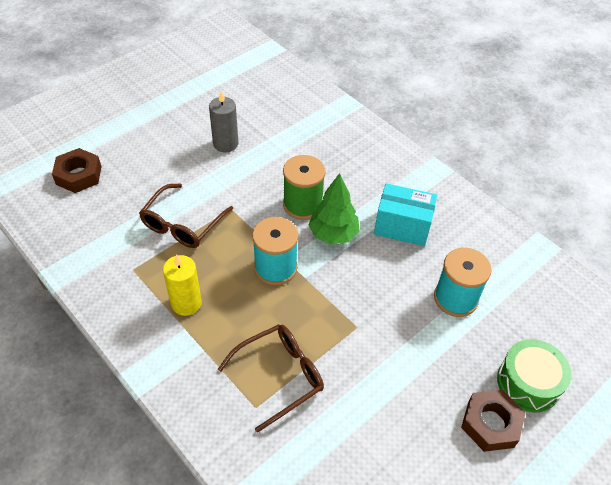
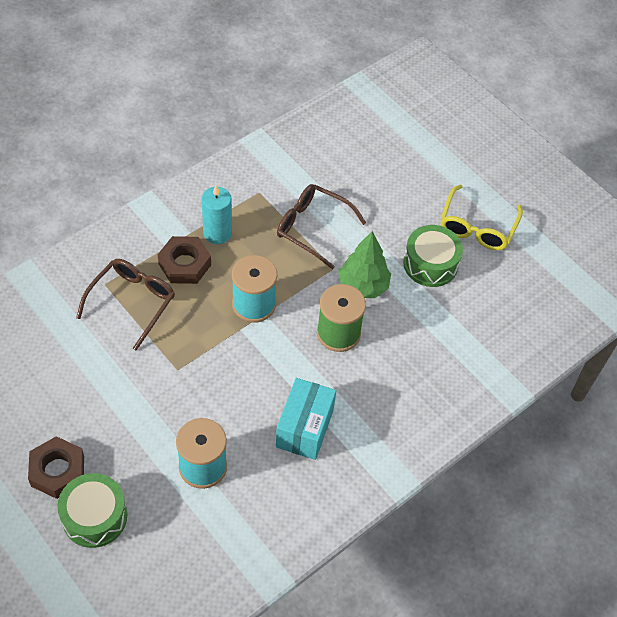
camera: 90 degrees right, 5 degrees up
(79, 175) = (379, 143): brown nut -> brown nut (185, 264)
(186, 114) = (477, 227): none -> yellow glasses
(186, 303) = (217, 233): yellow candle -> turquoise candle
(225, 144) = (430, 264): grey candle -> green drum
(279, 376) = (132, 302): brown glasses -> brown glasses turned 120 degrees counterclockwise
(333, 234) = (295, 359): green tree -> green tree (363, 286)

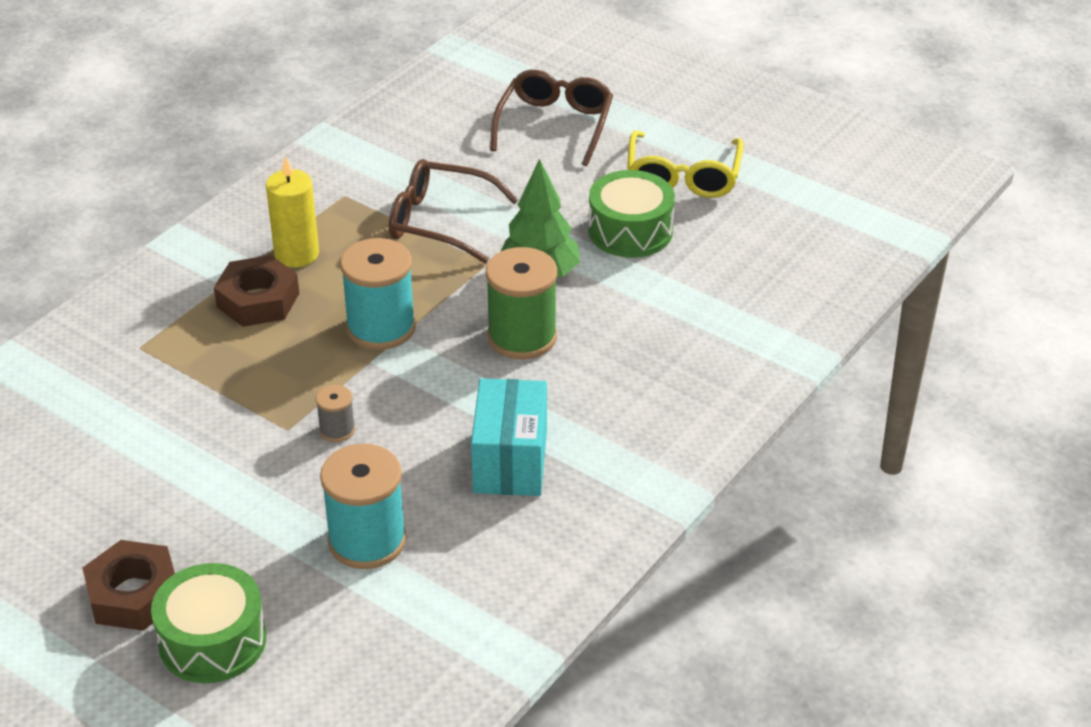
camera: 10 degrees left, 15 degrees down
(132, 302) = (189, 361): brown glasses -> brown glasses (554, 125)
(207, 378) = (337, 430): none -> grey spool
(217, 233) = (296, 254): turquoise candle -> yellow candle

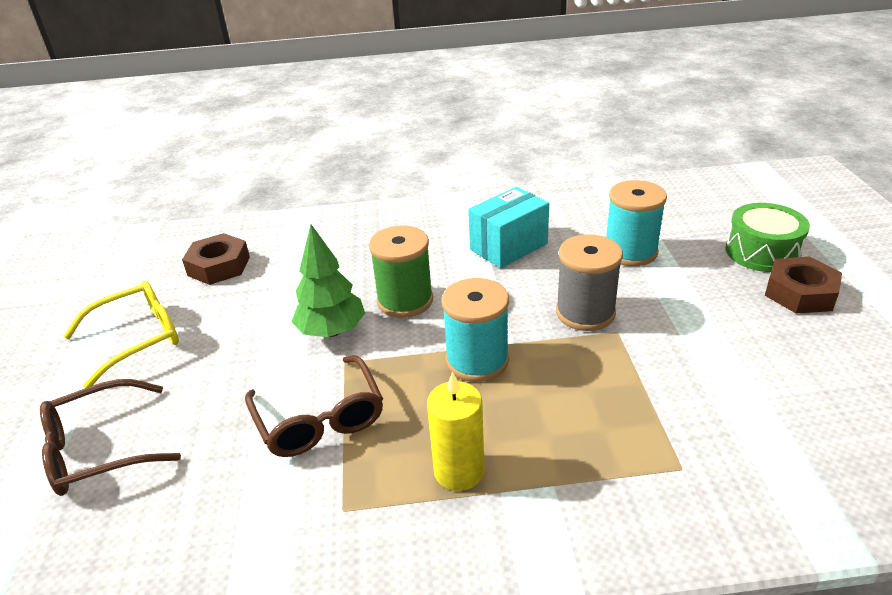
camera: 130 degrees left, 5 degrees down
(258, 300) = (539, 445): brown nut -> brown nut (219, 266)
(337, 430) = (585, 313): grey spool -> grey spool, size x2.04
(630, 231) = (236, 324): green drum -> none

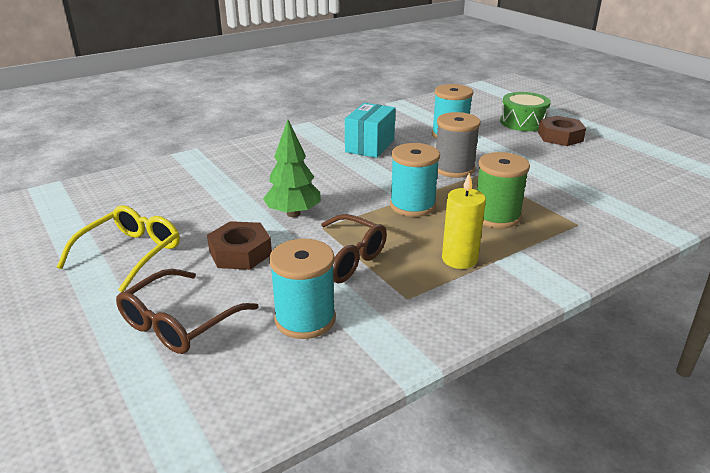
camera: 30 degrees left, 5 degrees down
(211, 495) = (305, 319): none -> turquoise spool
(219, 266) = (152, 197): brown nut -> brown nut (240, 253)
(405, 301) = (329, 187): green spool -> green spool (496, 216)

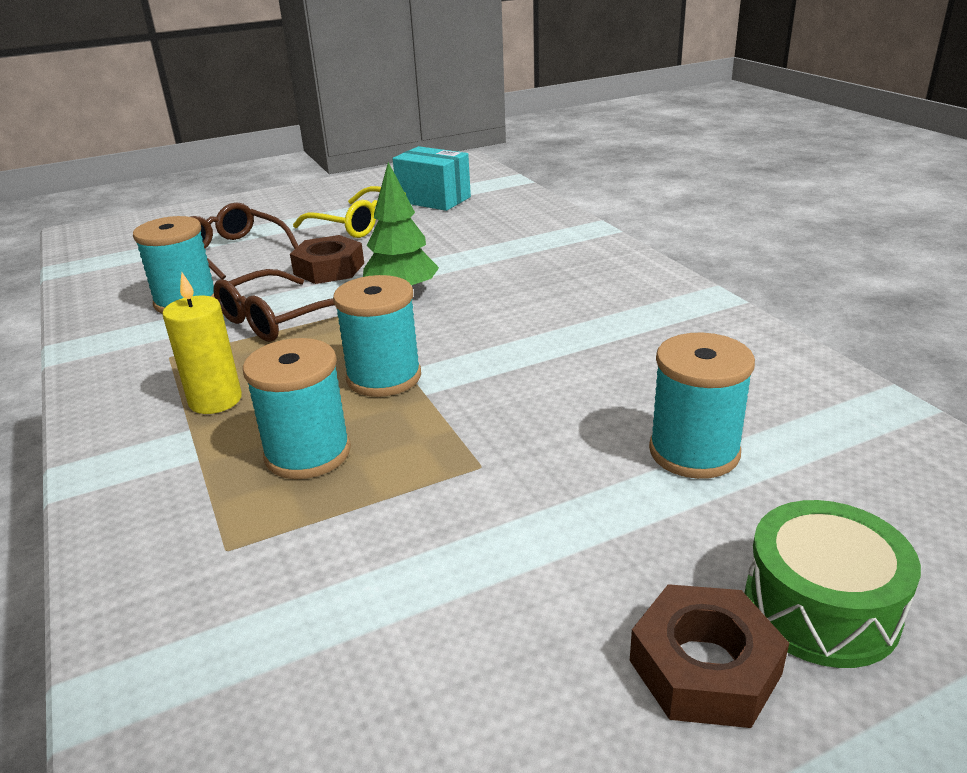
camera: 100 degrees right, 0 degrees up
(370, 146) = (628, 353): turquoise box -> turquoise box (434, 199)
(454, 169) = (510, 434): grey spool -> none
(496, 216) = (308, 453): green spool -> turquoise spool

